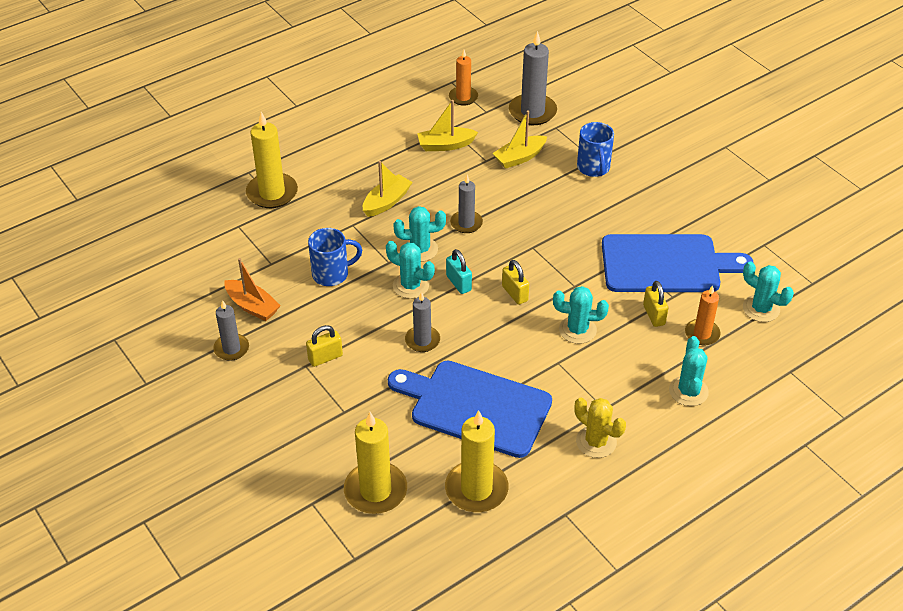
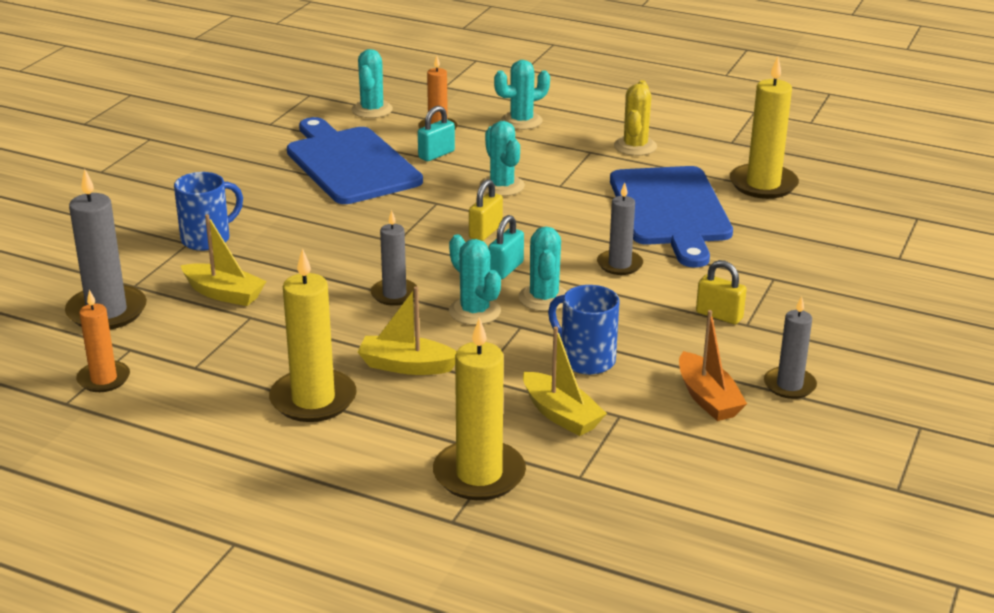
camera: 120 degrees left, 15 degrees down
(252, 306) = (707, 398): orange boat -> orange boat turned 150 degrees clockwise
(375, 490) = (836, 230): yellow candle -> yellow candle (313, 399)
(445, 145) = (239, 358): yellow boat -> yellow boat (561, 415)
(654, 315) = (436, 154): yellow padlock -> turquoise padlock

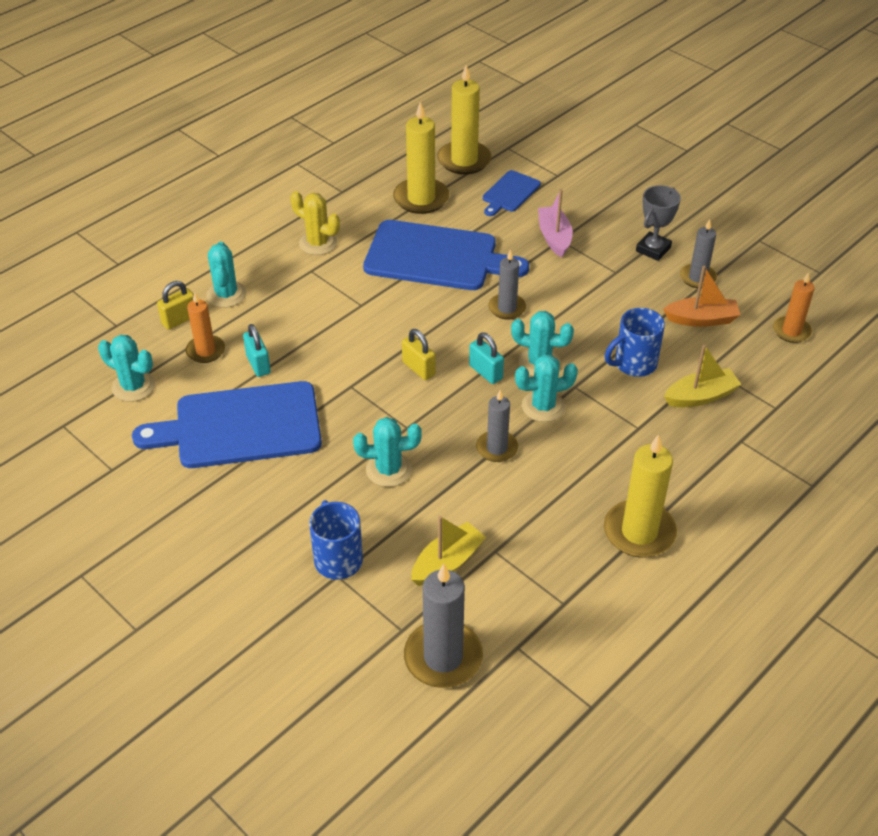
camera: 70 degrees left, 15 degrees up
(103, 379) = (562, 673): orange candle -> orange candle (791, 331)
(406, 366) = (609, 465): yellow boat -> none
(479, 474) = (762, 458): yellow candle -> yellow candle (464, 160)
(502, 186) = (343, 338): turquoise cactus -> turquoise cactus (388, 470)
(719, 315) = (599, 281): yellow padlock -> yellow padlock (180, 320)
(773, 274) = (554, 237): none -> pink boat
(816, 344) = (653, 249): none -> grey trophy
(829, 233) = (510, 193): none -> blue cutting board

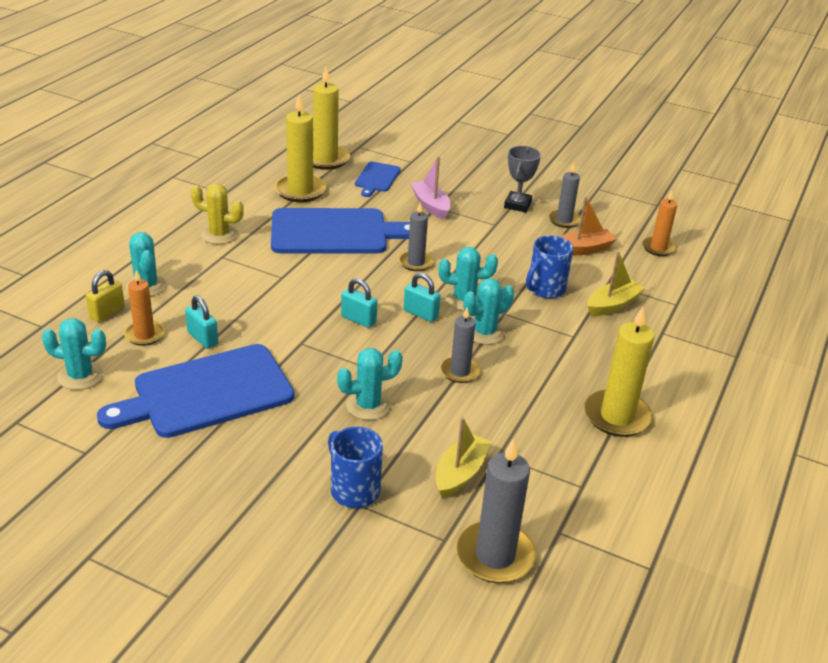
camera: 20 degrees left, 10 degrees down
(418, 368) = (358, 319): yellow padlock -> turquoise padlock

